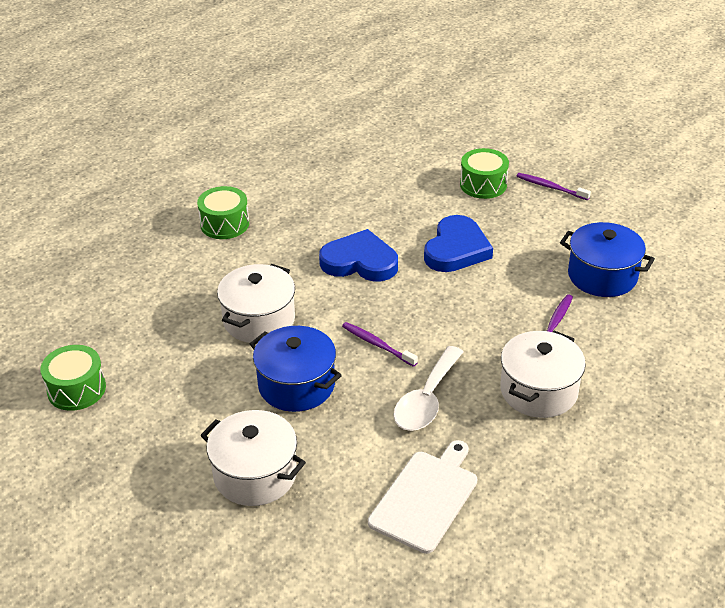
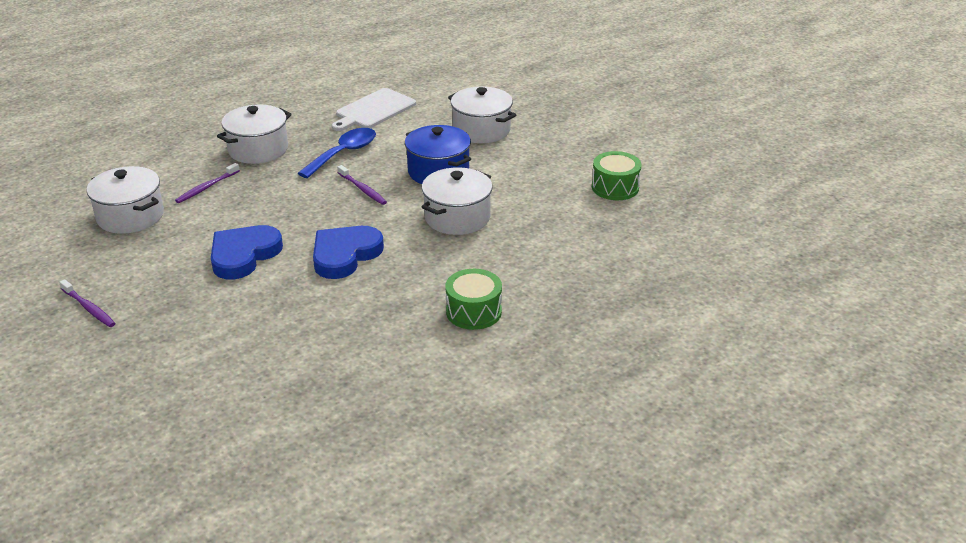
camera: 170 degrees left, 5 degrees down
(360, 262) = (345, 255): blue heart -> blue heart turned 105 degrees clockwise
(426, 400) = (344, 153): white spoon -> blue spoon
(483, 184) = (160, 321): green drum -> none
(602, 276) = (130, 216): blue pot -> white pot

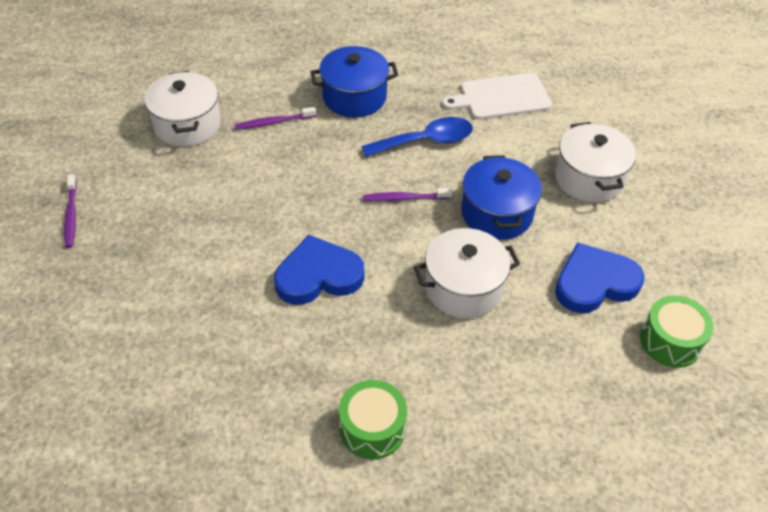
camera: 35 degrees right, 15 degrees up
(243, 255) = (235, 224): blue heart -> blue heart (594, 283)
(258, 149) = (354, 97): white pot -> blue pot
(362, 189) = (404, 198): purple toothbrush -> purple toothbrush turned 90 degrees clockwise

